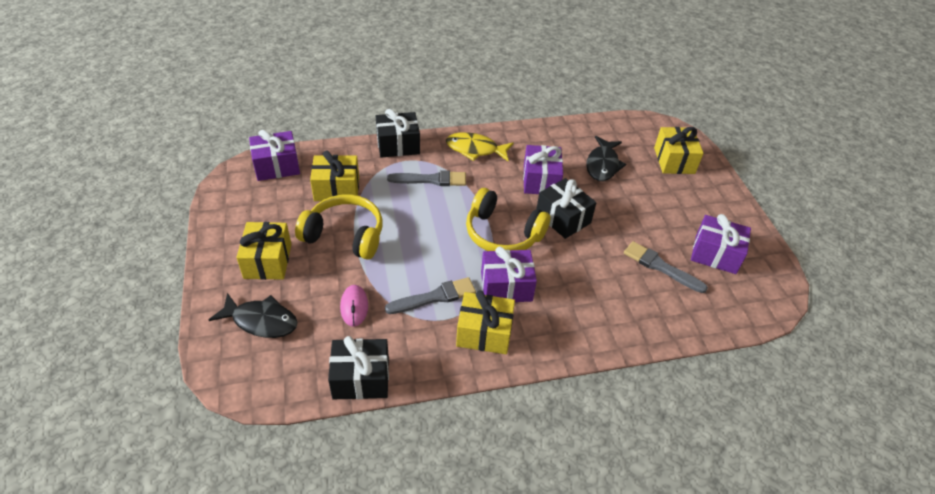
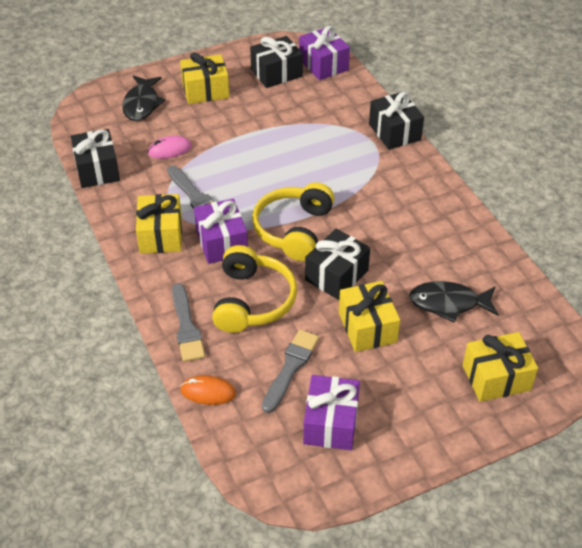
camera: 80 degrees right, 0 degrees up
(270, 201) = (276, 73): none -> black gift
(337, 189) = (310, 107): yellow gift -> yellow gift (367, 327)
(345, 235) = (251, 126): yellow headphones -> yellow headphones (252, 301)
(431, 180) = (352, 165): grey brush -> grey brush (186, 326)
(475, 149) = (418, 189): yellow fish -> none
(540, 180) = (391, 250): purple gift -> none
(685, 326) = (208, 392): none -> orange mouse

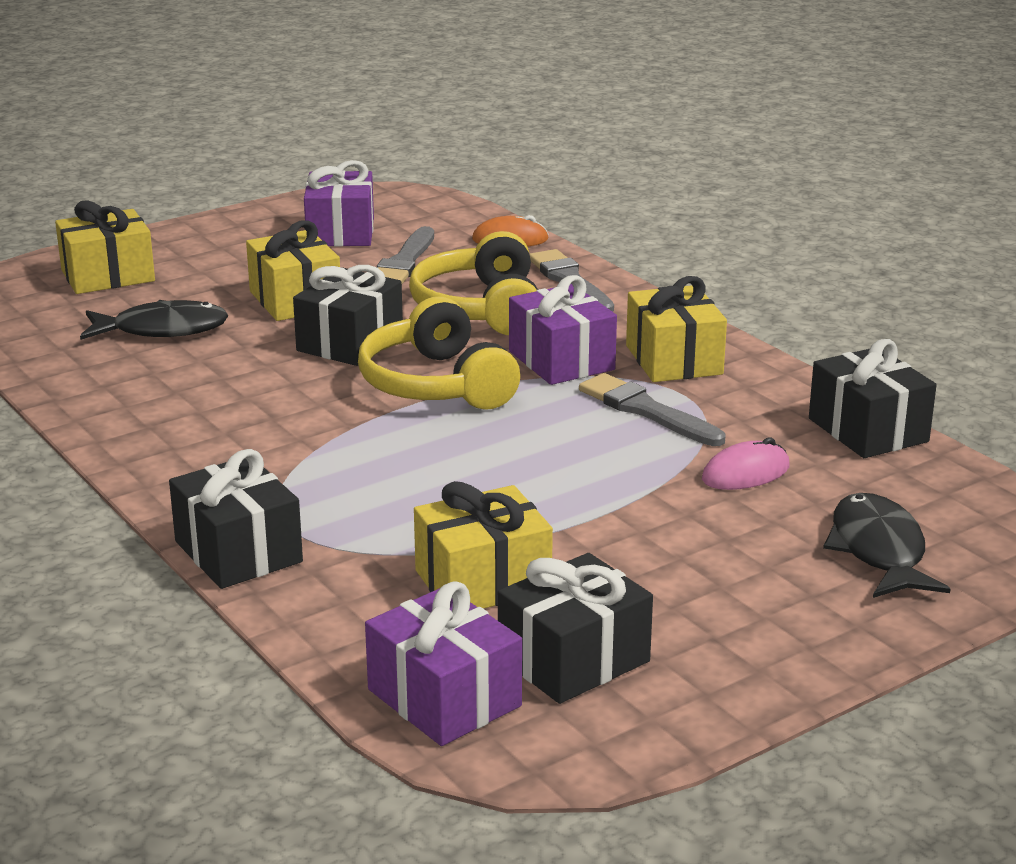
camera: 170 degrees right, 20 degrees down
(205, 90) = (742, 596): yellow gift -> yellow gift (482, 581)
(294, 230) = (437, 384): yellow headphones -> yellow headphones turned 150 degrees clockwise

